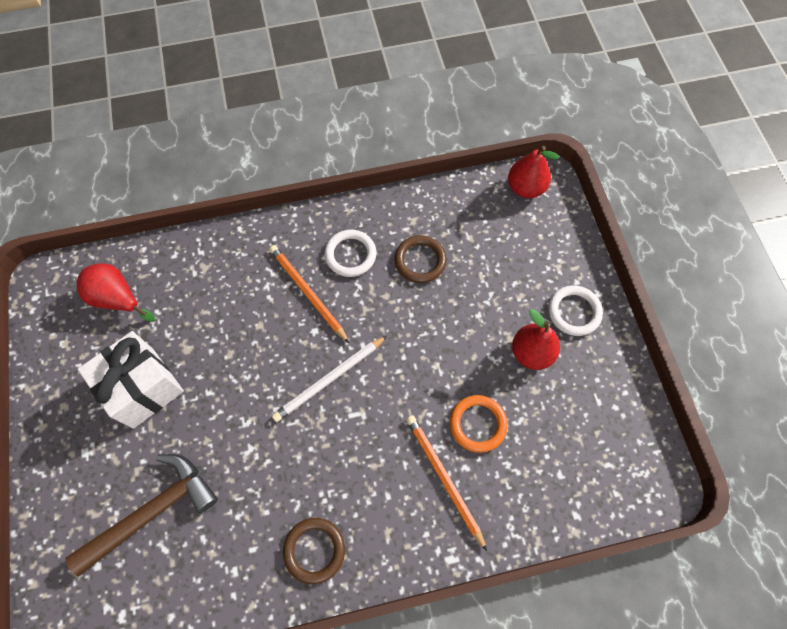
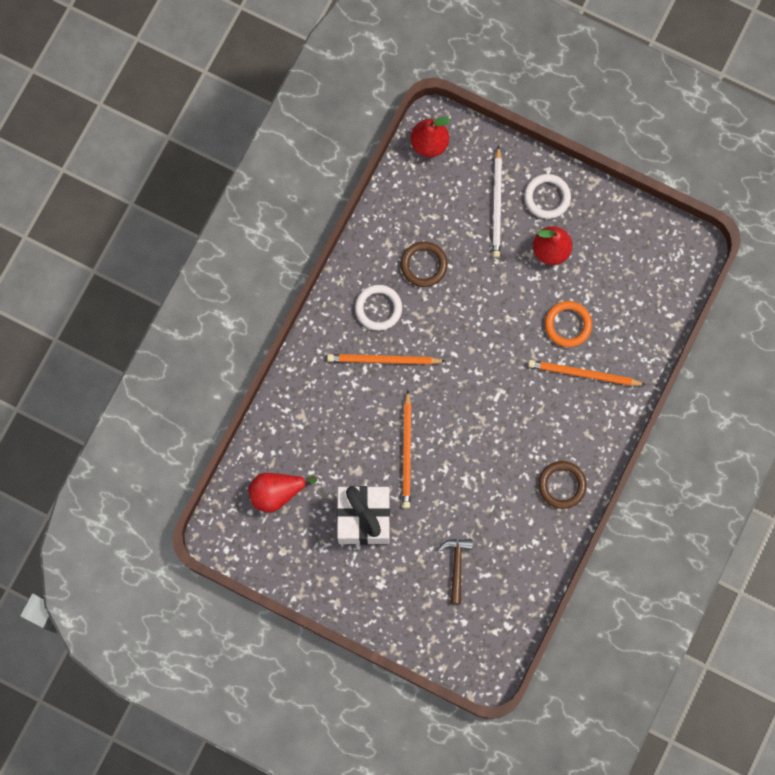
camera: 50 degrees left, 10 degrees up
(153, 511) = (456, 566): brown hammer -> brown hammer, size x0.57
(237, 376) = (407, 452): none -> orange pencil
(329, 380) = (460, 394): white pencil -> white pencil (497, 204)

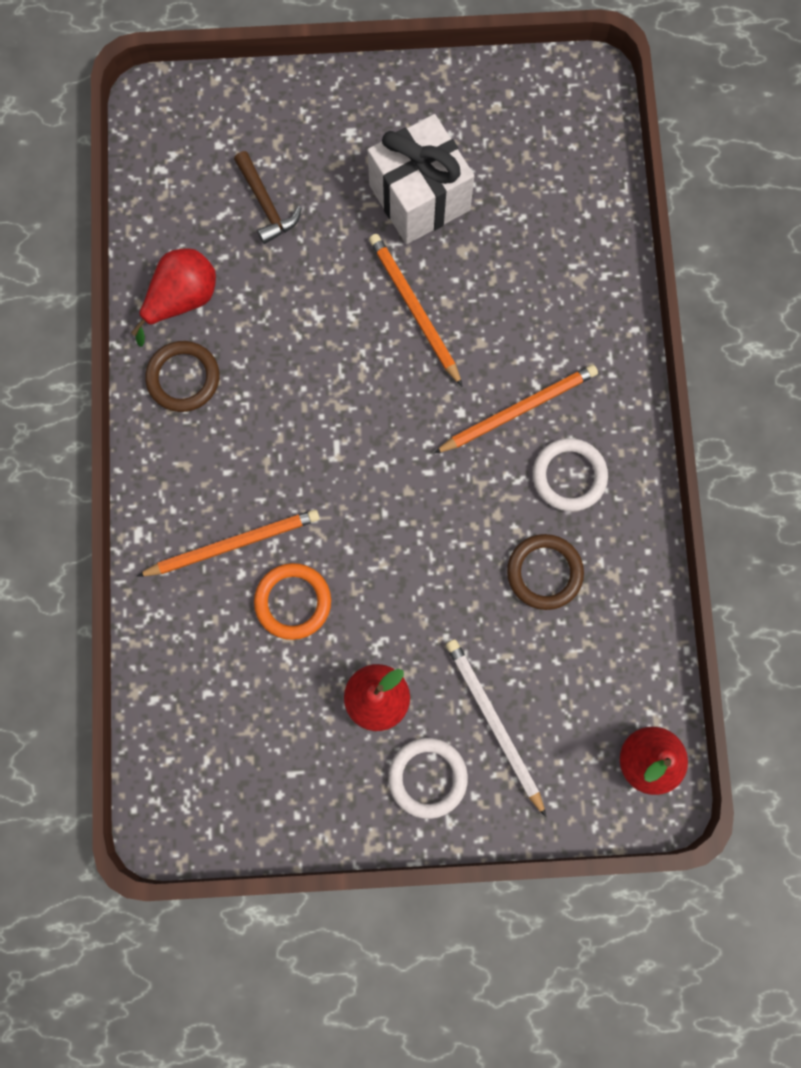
camera: 150 degrees right, 0 degrees up
(277, 493) = (549, 169): red pear -> red pear (182, 300)

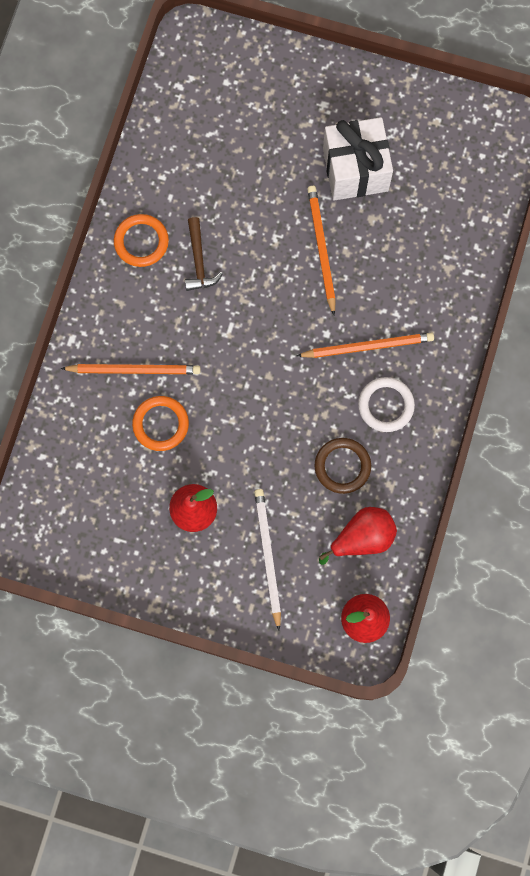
camera: 20 degrees right, 0 degrees up
(182, 300) = (160, 186): red pear -> red pear (362, 538)
(183, 378) = (141, 242): brown ring -> orange ring
(266, 204) = (244, 137): brown hammer -> brown hammer (199, 261)
(427, 777) = (208, 576): white ring -> none

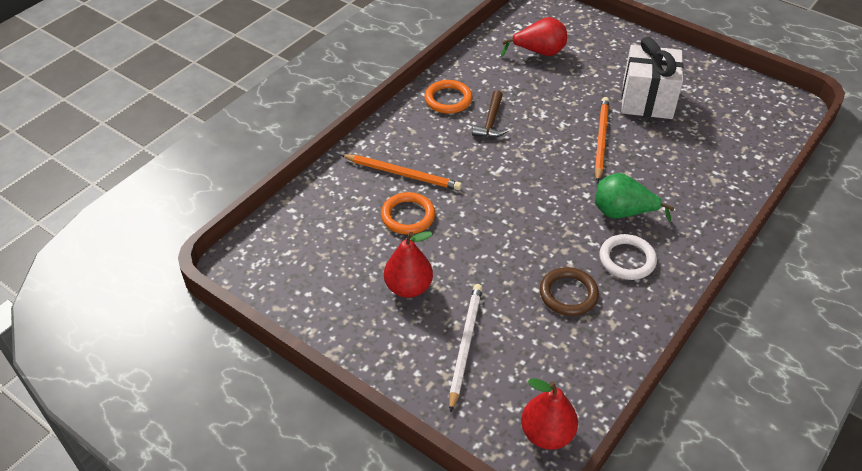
camera: 20 degrees right, 30 degrees down
(362, 538) = (569, 359): red pear -> red pear (539, 52)
(368, 346) = (622, 213): orange pencil -> green pear

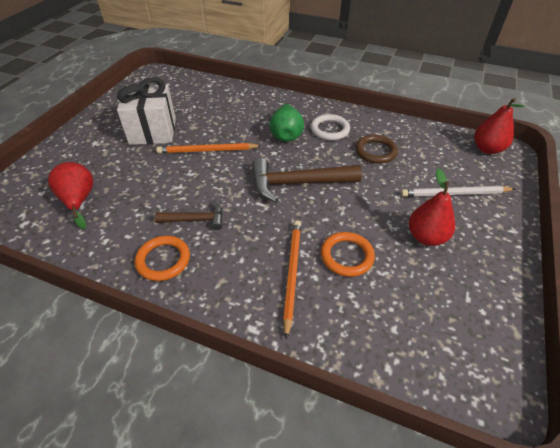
camera: 105 degrees left, 0 degrees up
(524, 203) = (297, 183): none -> brown hammer

